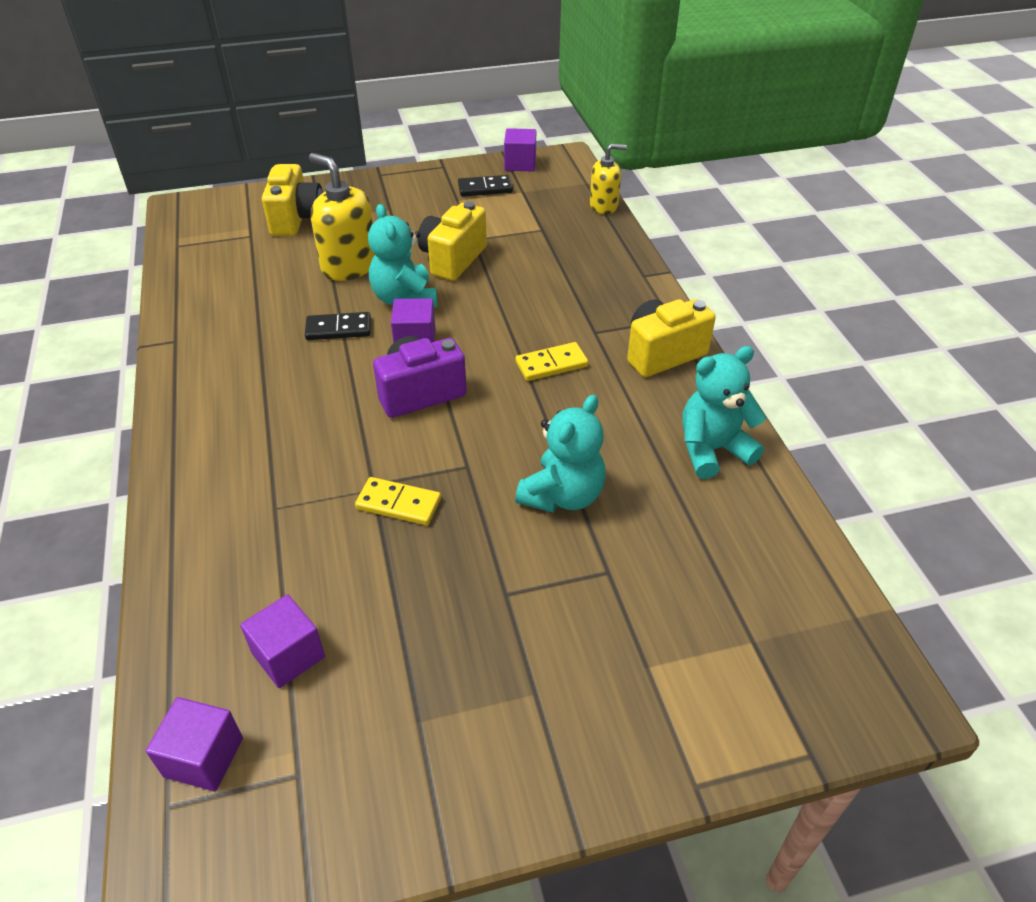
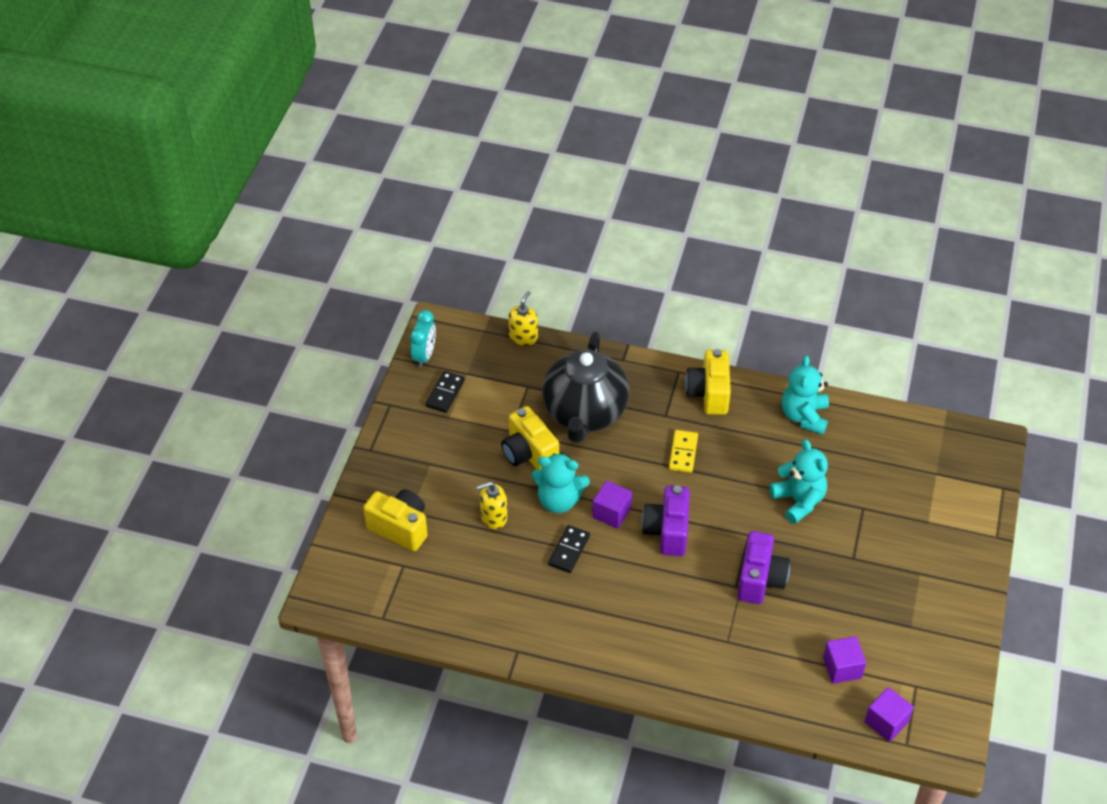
camera: 60 degrees left, 5 degrees up
(349, 266) = (493, 517): yellow soap dispenser -> yellow soap dispenser, size x0.63
(398, 504) = (760, 579): yellow domino -> purple camera
(520, 164) = (424, 356): purple cube -> turquoise clock
(540, 276) = (584, 414): none -> black teapot

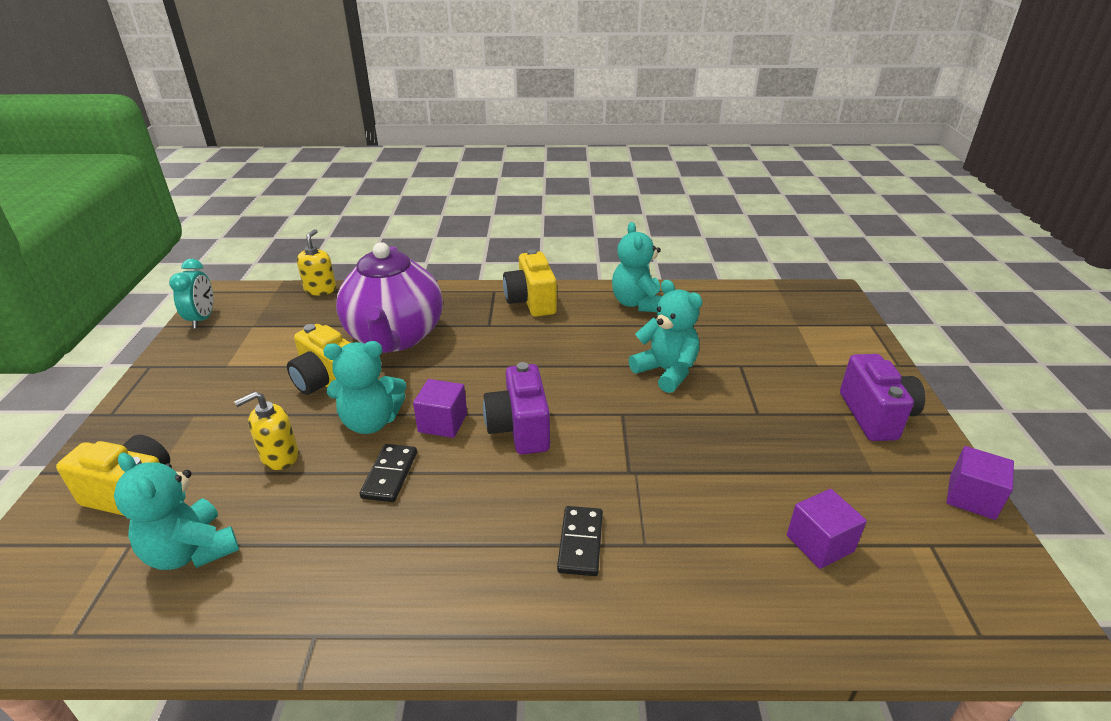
camera: 15 degrees left, 15 degrees down
(442, 579) = (191, 551): none -> turquoise teddy bear
(445, 393) = (224, 346): black domino -> black domino (580, 543)
(584, 414) = (395, 337): black teapot -> purple teapot
(683, 453) = (517, 352): yellow domino -> none
(760, 579) = (657, 458): purple camera -> purple camera (875, 416)
(886, 722) = (929, 608): purple cube -> purple cube (971, 497)

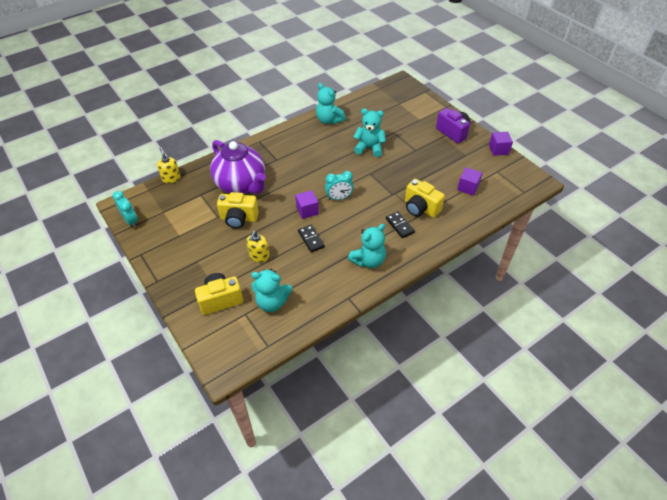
camera: 35 degrees left, 15 degrees up
(371, 422) = (278, 225): turquoise teddy bear -> turquoise teddy bear (368, 260)
(520, 429) = (339, 198): purple camera -> turquoise clock
(531, 301) = (282, 139): yellow camera -> yellow camera (420, 208)

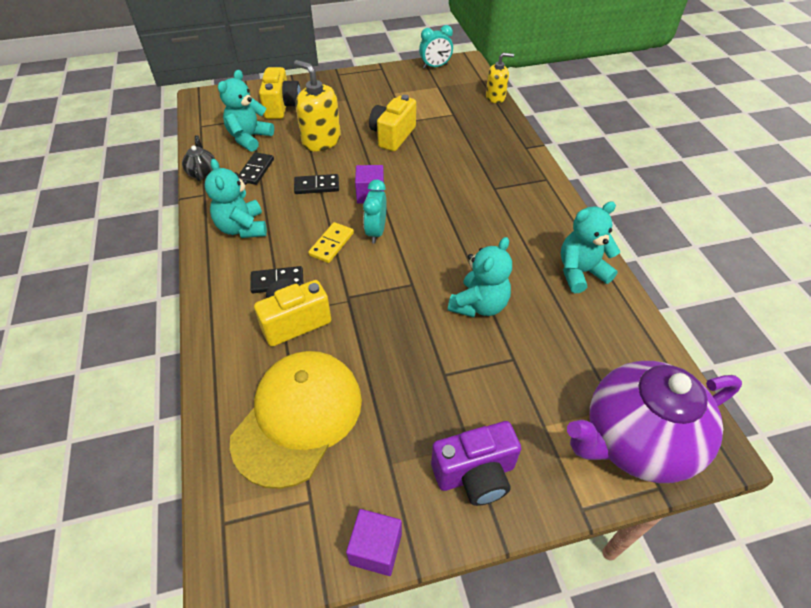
camera: 110 degrees right, 0 degrees up
(242, 185) = (454, 148): purple teapot -> purple teapot (635, 441)
(259, 256) = (321, 140): yellow soap dispenser -> yellow soap dispenser, size x1.59
(309, 280) = (256, 170): none -> black domino
(326, 311) = (202, 172): none -> black teapot
(359, 213) = (331, 244): none -> yellow domino
(468, 187) = (298, 418): purple cube -> yellow cap

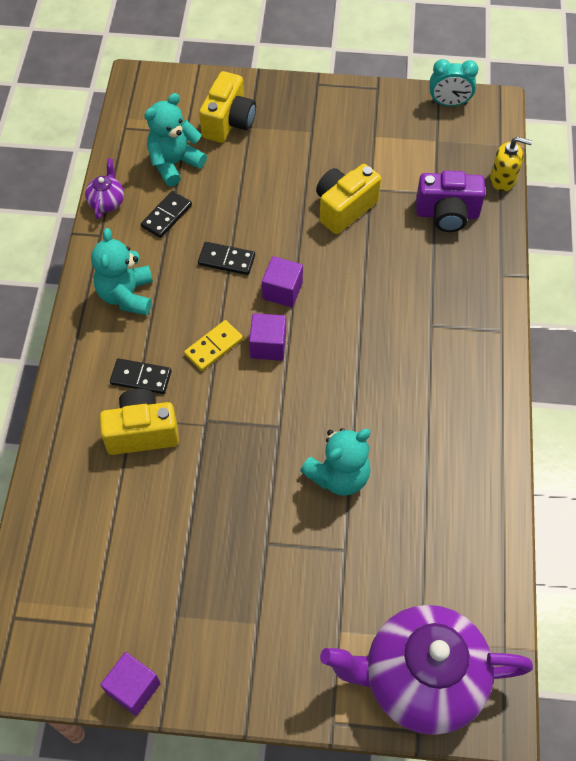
camera: 20 degrees right, 10 degrees up
(202, 172) = (107, 202): black teapot -> purple teapot
(298, 418) = (110, 540): yellow cap -> none
(321, 140) = (256, 191): yellow soap dispenser -> none
(376, 232) = (268, 345): turquoise clock -> purple cube
(475, 474) = (250, 654): purple camera -> purple camera (447, 214)
(580, 272) = (471, 472): turquoise teddy bear -> none

